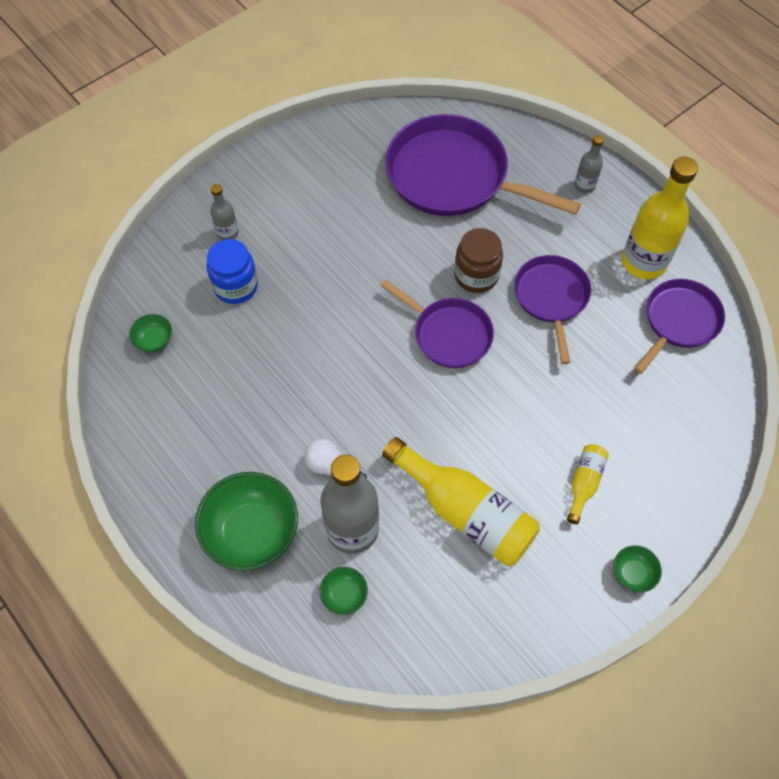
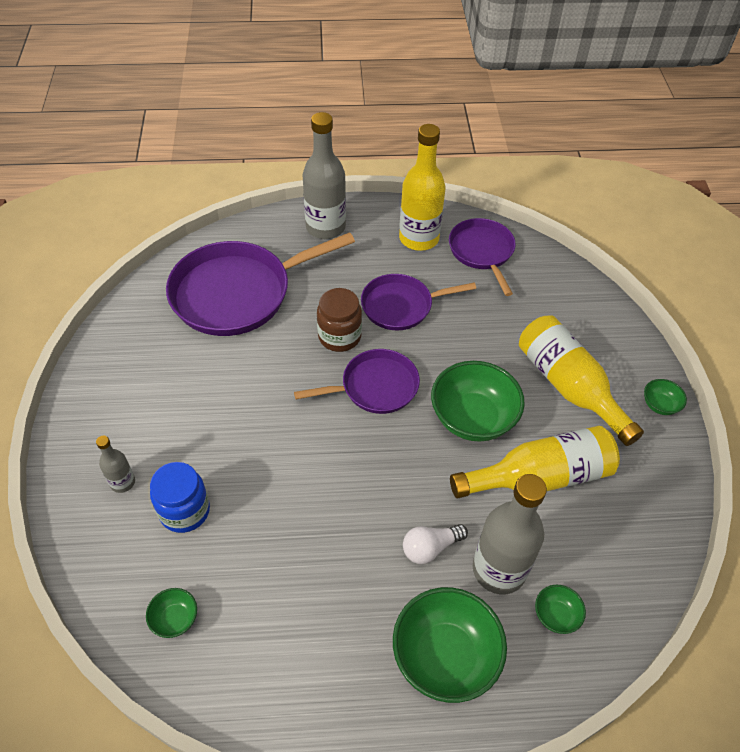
camera: 55 degrees left, 10 degrees down
(481, 426) = (473, 418): none -> green bowl
(551, 298) = (401, 306): purple pan -> purple pan turned 45 degrees counterclockwise
(584, 185) = (325, 227): grey bottle -> grey bottle, size x2.04
(584, 483) = (569, 386): yellow bottle -> yellow bottle, size x2.04

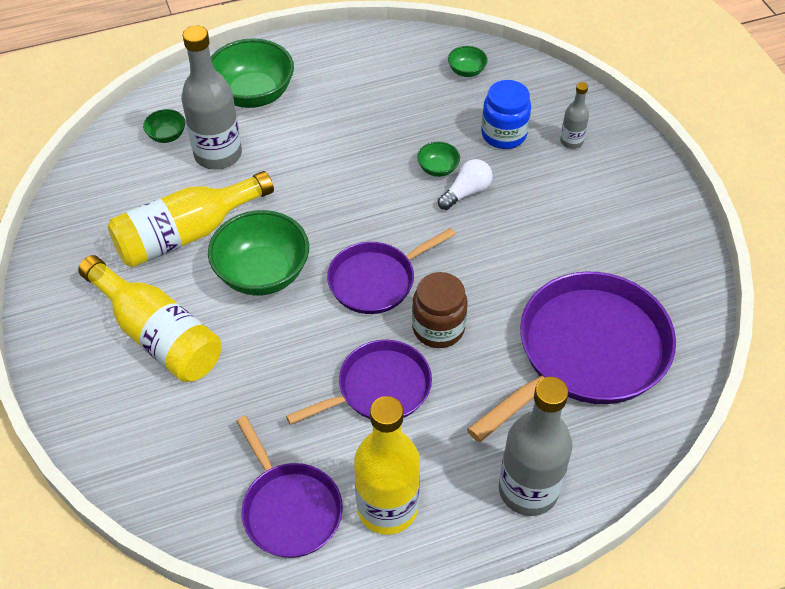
camera: 165 degrees right, 0 degrees up
(430, 548) = (281, 156): white light bulb -> white light bulb (466, 192)
(660, 405) = (52, 339): green bowl -> green bowl (438, 169)

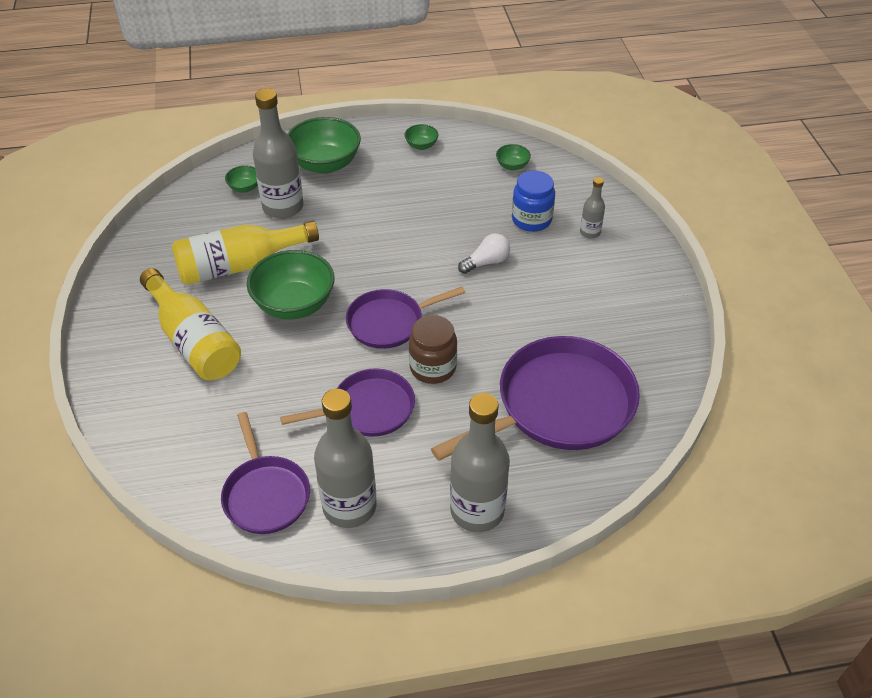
camera: 10 degrees right, 5 degrees down
(387, 508) = (349, 506): yellow bottle -> grey bottle
(438, 169) = (466, 240): green bowl -> green bowl (421, 145)

